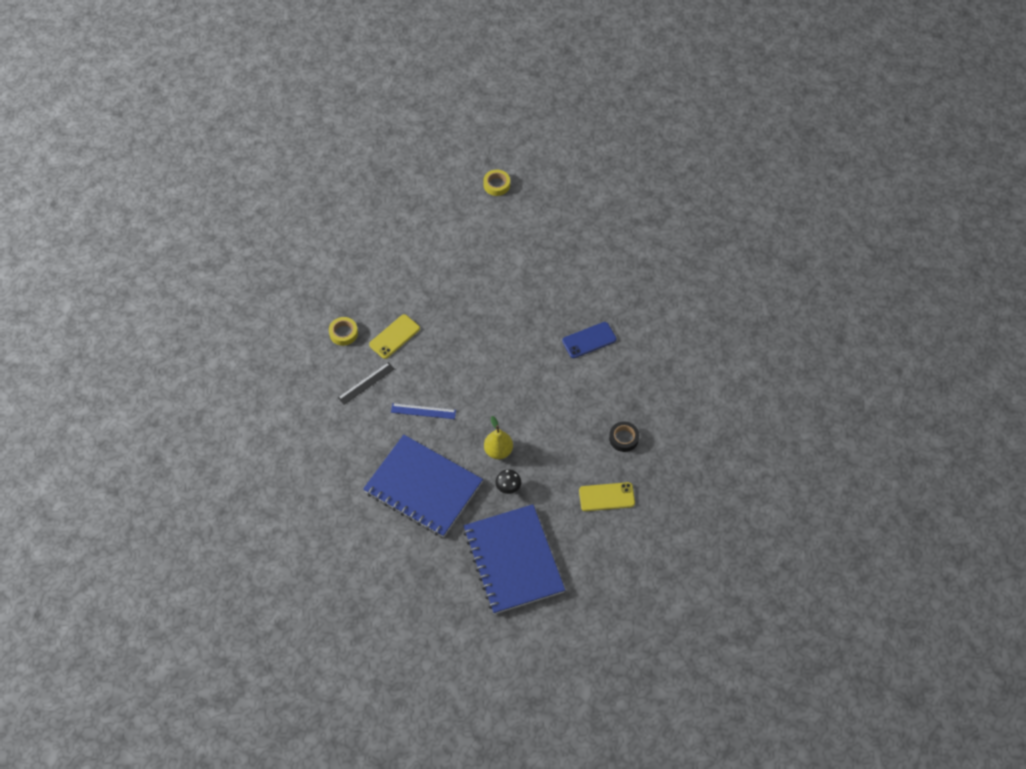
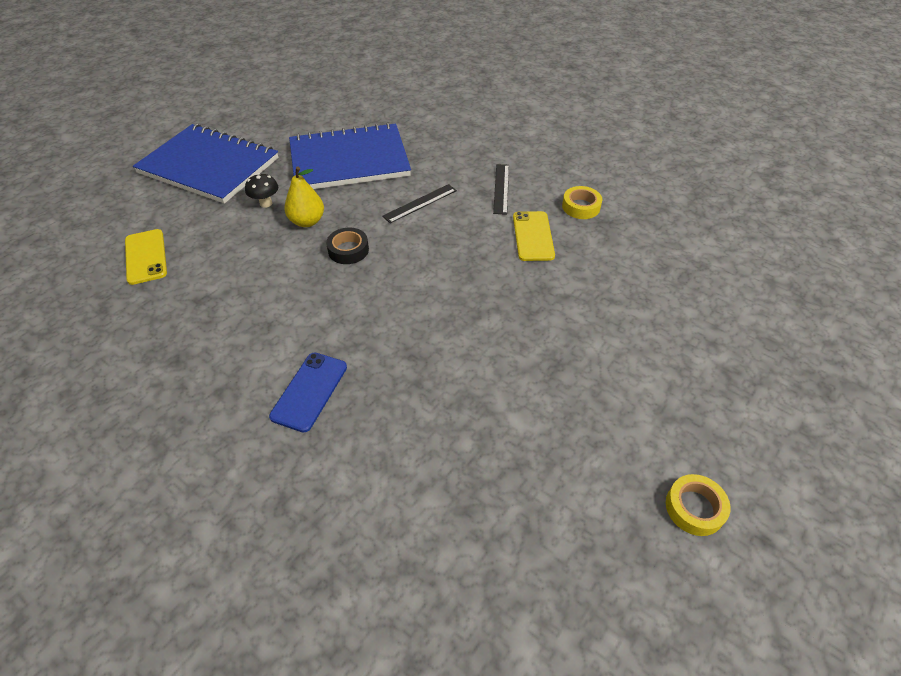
camera: 135 degrees right, 10 degrees down
(423, 411) = (420, 203): blue ruler -> black ruler
(606, 497) = (146, 257): yellow phone -> yellow phone turned 60 degrees counterclockwise
(623, 438) = (165, 318): black tape -> black tape (348, 250)

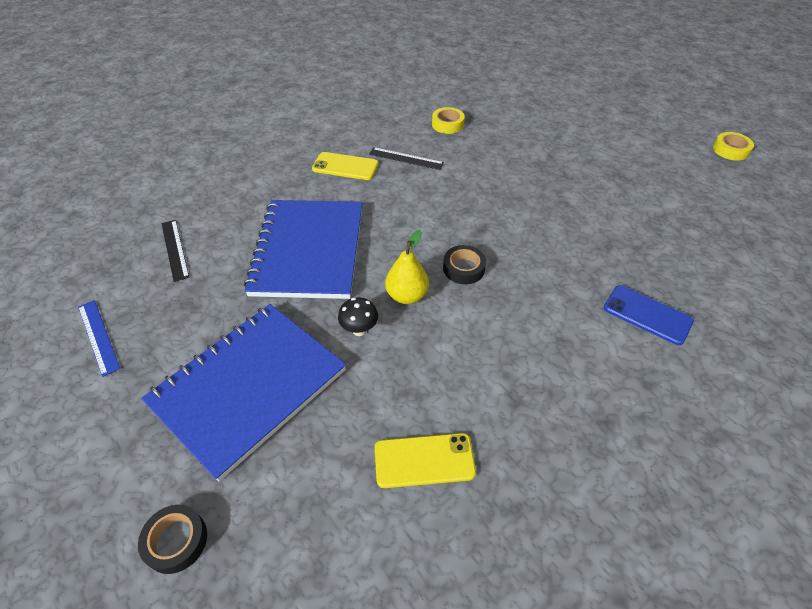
camera: 75 degrees left, 0 degrees up
(101, 169) = (176, 541): none -> black tape
(248, 99) = (98, 336): none -> blue ruler
(420, 203) = (408, 210): black ruler -> black ruler (175, 249)
(533, 236) = (477, 155): yellow phone -> yellow phone (345, 166)

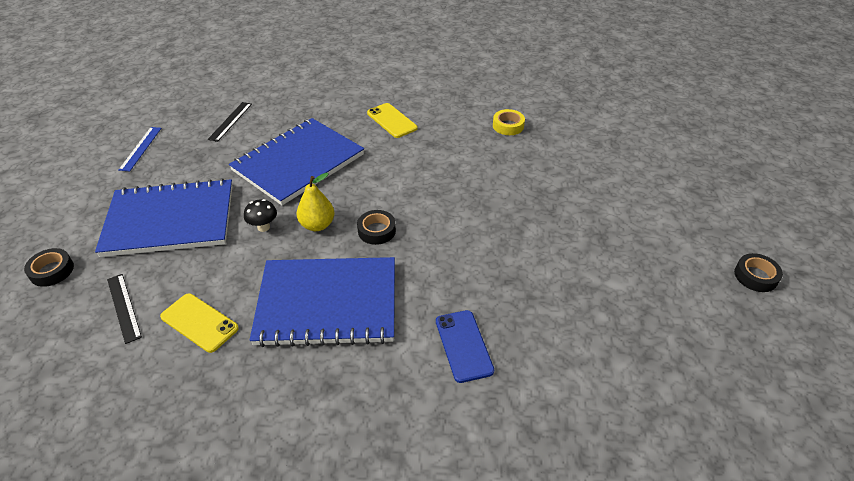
camera: 40 degrees right, 5 degrees down
(406, 158) = (441, 135): black ruler -> black ruler (124, 307)
(509, 356) = (327, 303): none -> blue notebook
(730, 150) = (755, 276): yellow tape -> black tape

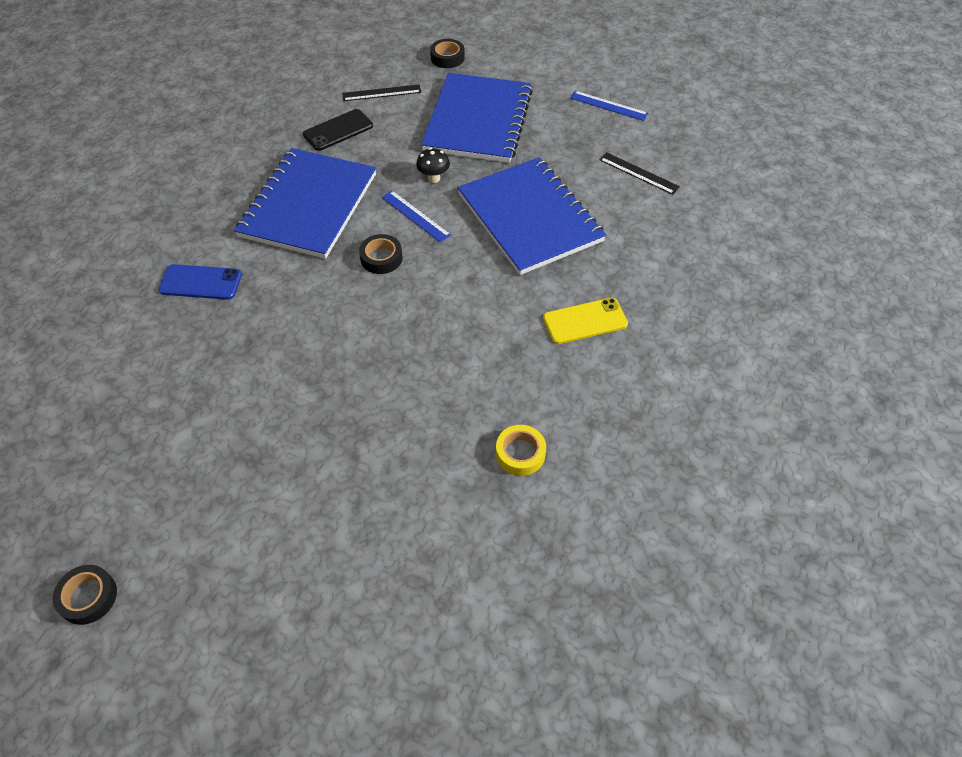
camera: 110 degrees right, 10 degrees up
(199, 322) = (338, 130): yellow phone -> black phone
(317, 225) = (415, 216): yellow pear -> blue ruler

